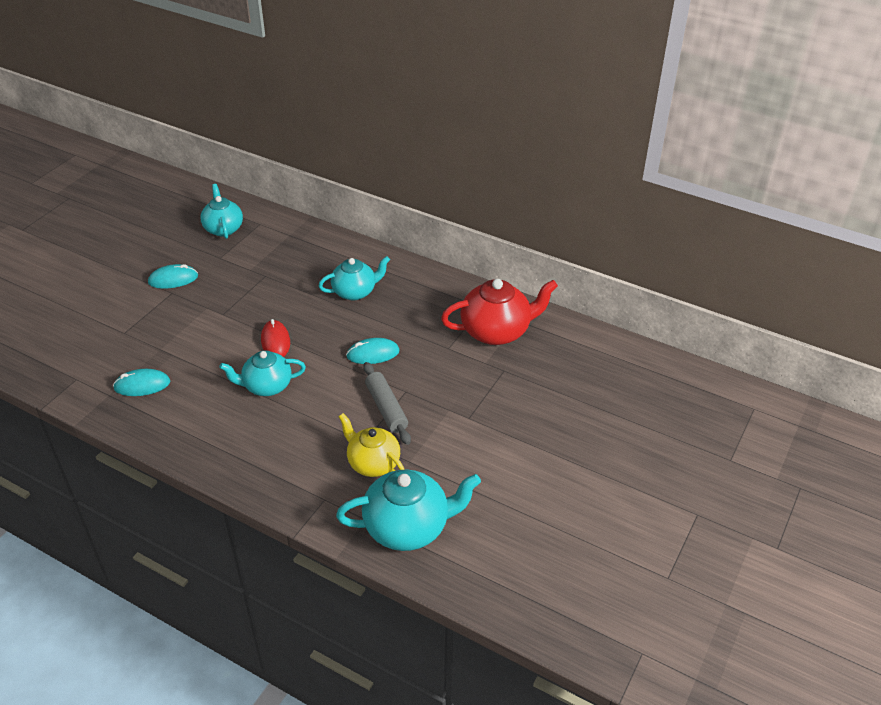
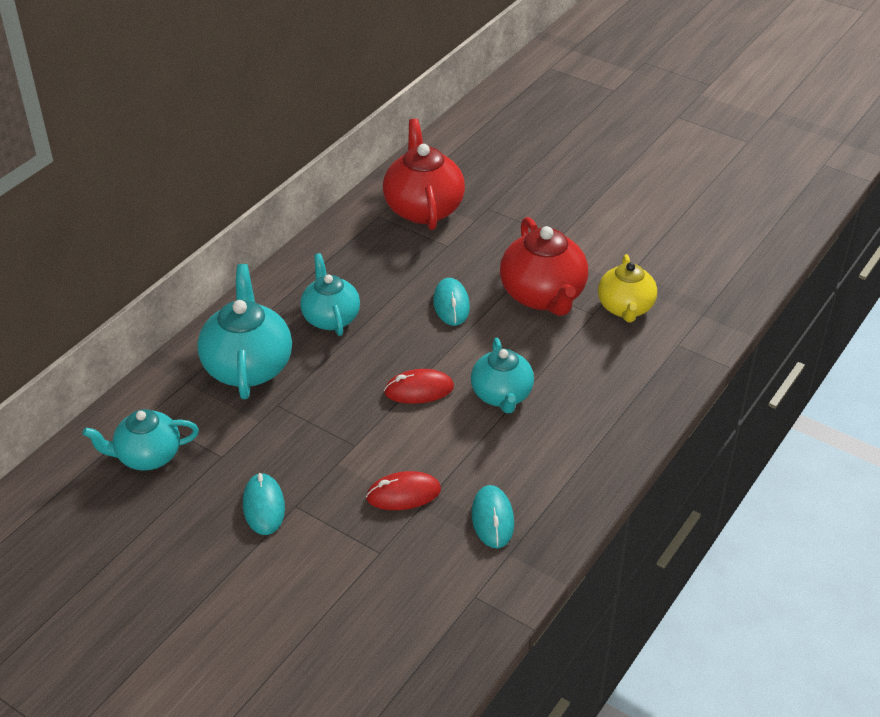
camera: 85 degrees left, 0 degrees up
(173, 340) = (403, 494): none -> red mouse
(373, 463) = (625, 308): yellow teapot -> yellow teapot turned 45 degrees counterclockwise
(386, 408) = (543, 296): grey rolling pin -> red teapot
(408, 527) = (709, 286): turquoise teapot -> turquoise teapot (248, 366)

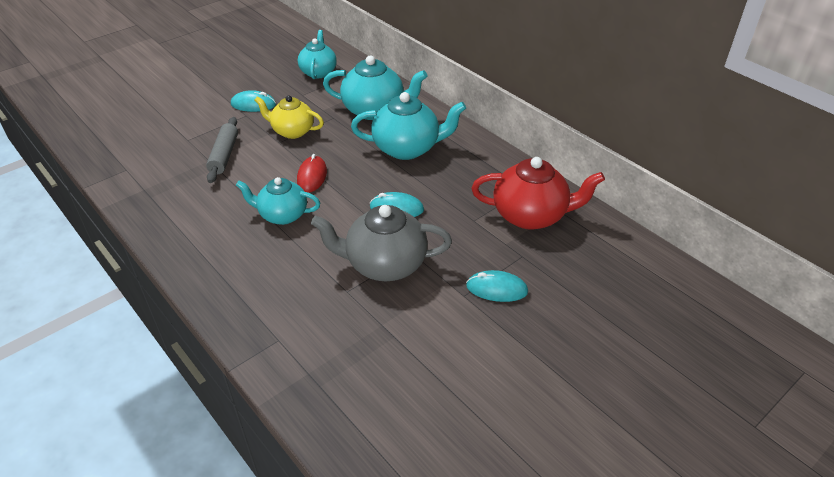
camera: 105 degrees right, 0 degrees up
(330, 318) = (407, 148): turquoise teapot -> turquoise teapot, size x1.51
(403, 494) = (224, 155): red mouse -> grey rolling pin
(492, 519) = (176, 188): turquoise mouse -> turquoise mouse (496, 289)
(543, 296) = (384, 264): red teapot -> grey teapot
(625, 308) = (344, 316): yellow teapot -> yellow teapot (292, 131)

